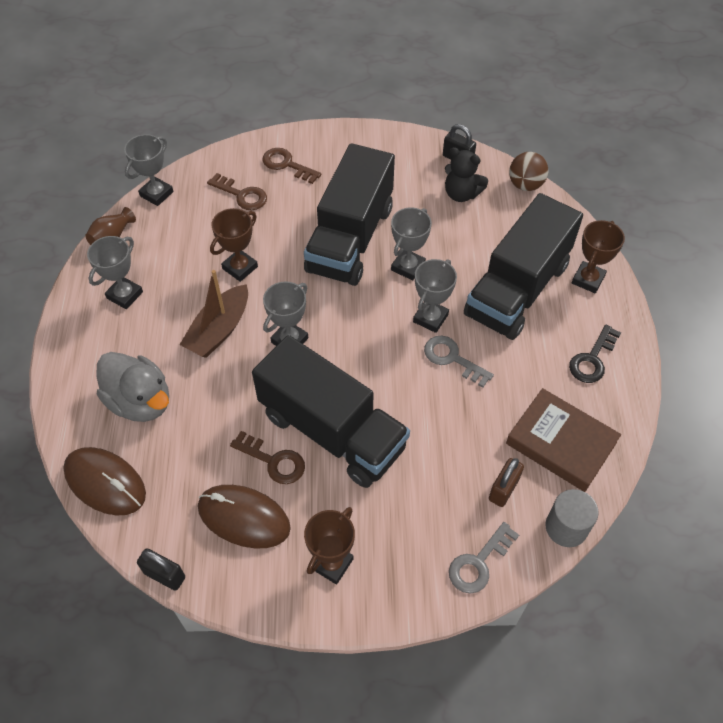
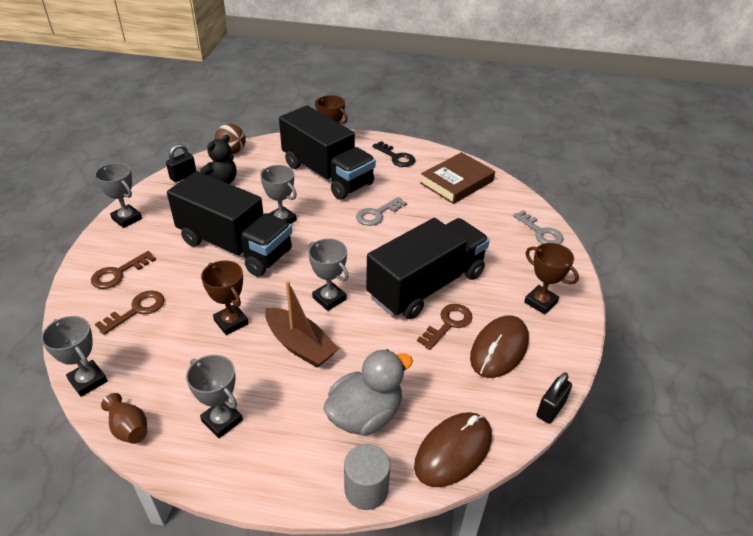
camera: 80 degrees left, 15 degrees down
(430, 318) = (337, 218): grey trophy -> grey trophy (127, 218)
(503, 489) = (488, 211): brown padlock -> none
(566, 527) = (517, 193): grey cylinder -> grey cylinder (366, 489)

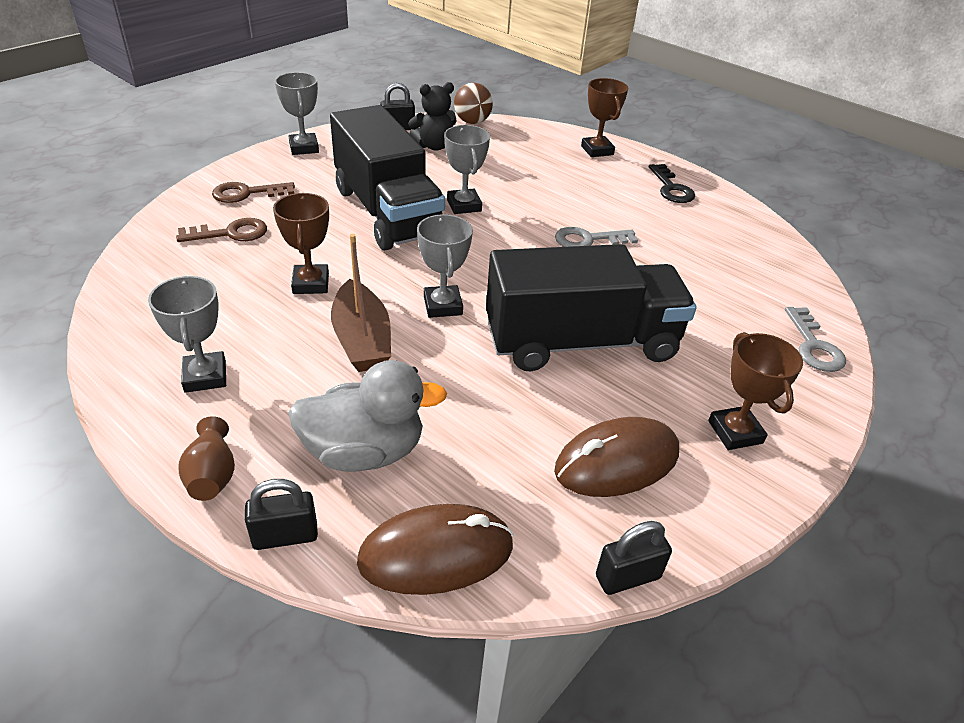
camera: 30 degrees right, 0 degrees up
(88, 380) = (123, 277): grey trophy -> none
(129, 428) = (113, 338): brown vase -> brown vase (212, 475)
(327, 174) = (563, 178): black truck -> none
(366, 489) = (285, 536): grey cylinder -> black padlock
(448, 324) = (570, 399): brown key -> none
(457, 182) = (733, 242): brown book -> none

